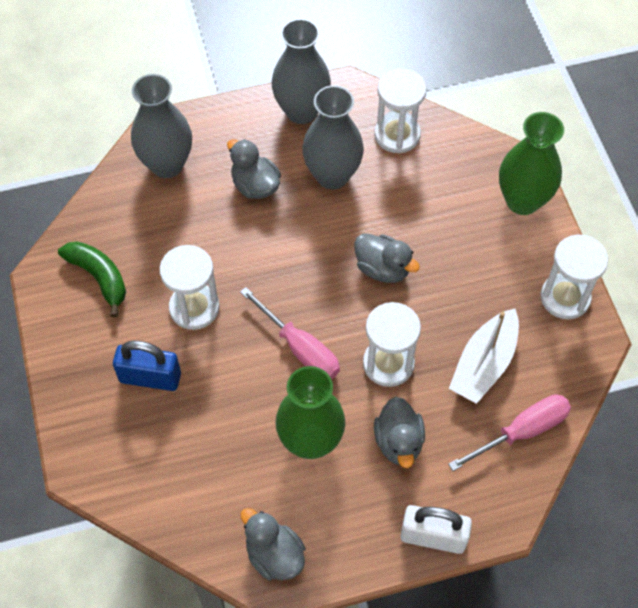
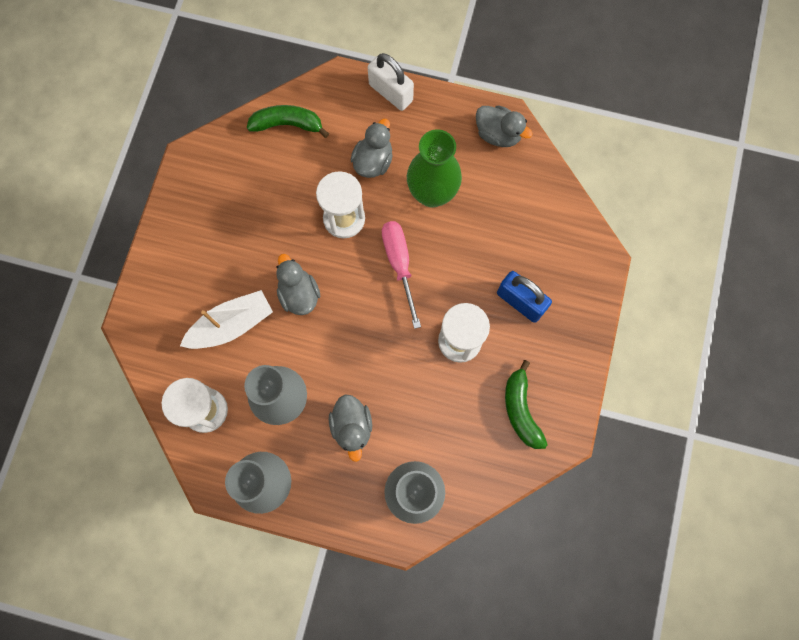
camera: 150 degrees left, 15 degrees up
(274, 555) = (498, 134): grey duck -> grey duck turned 45 degrees counterclockwise
(484, 364) = (278, 182): white boat -> white boat (231, 325)
(522, 201) = (153, 291): green vase -> none
(522, 431) = (287, 124): pink screwdriver -> green banana
(565, 297) = (185, 198): white hourglass -> none

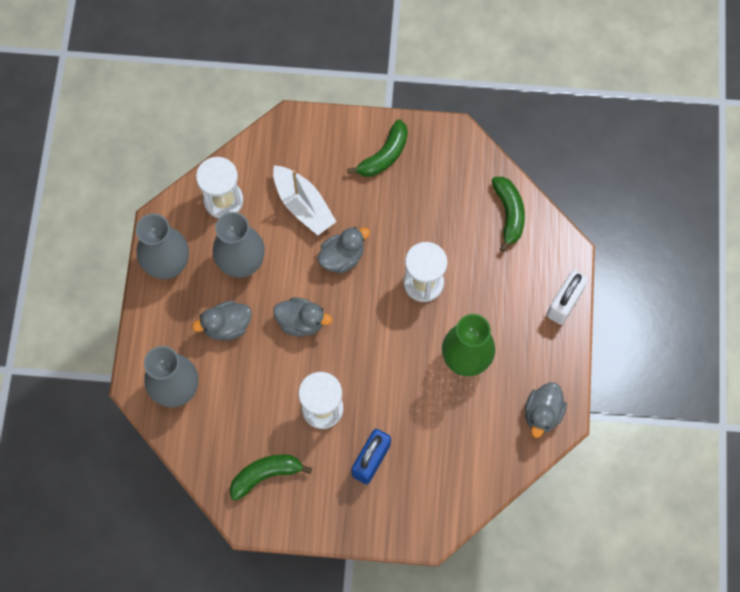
camera: 80 degrees right, 5 degrees down
(194, 232) = (384, 155): none -> green banana
(373, 161) = (487, 299): grey duck -> grey duck (301, 322)
(399, 264) = (387, 341): pink screwdriver -> none

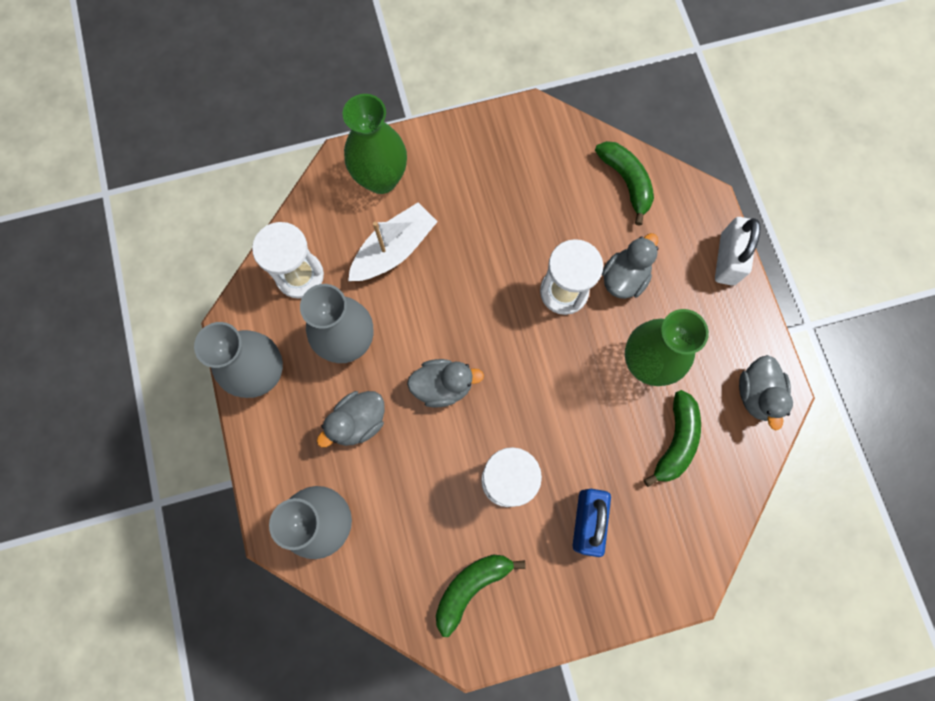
camera: 20 degrees left, 5 degrees up
(303, 205) = (394, 250): white boat -> white boat turned 75 degrees counterclockwise
(314, 146) = (381, 179): none -> green vase
(342, 257) = (461, 294): grey duck -> grey duck (624, 278)
(384, 155) = (463, 163): green banana -> green banana (675, 441)

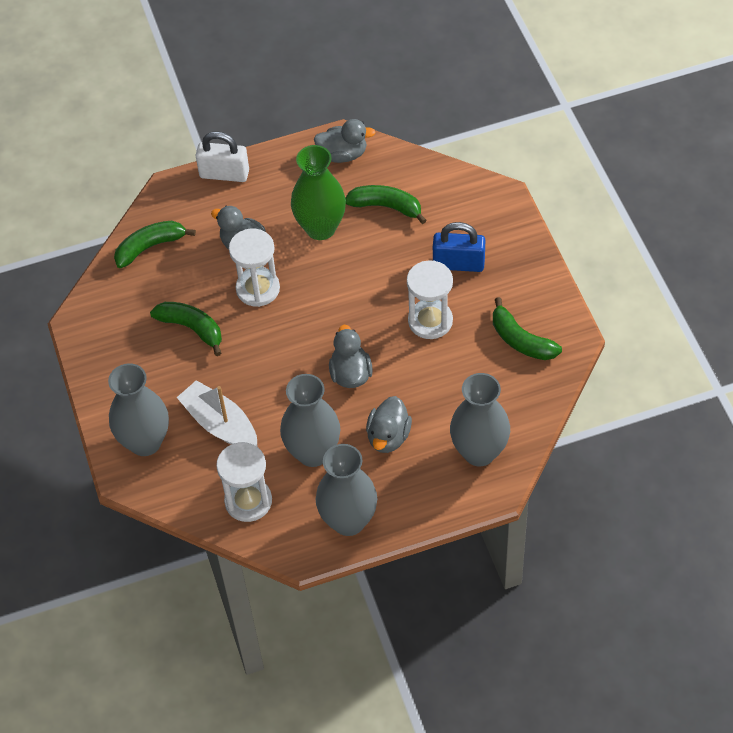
camera: 90 degrees left, 20 degrees down
(358, 422) = (388, 437): grey duck -> grey duck turned 60 degrees clockwise
(381, 179) = (145, 442): green vase -> grey vase
(516, 223) = (191, 328): none -> green banana

